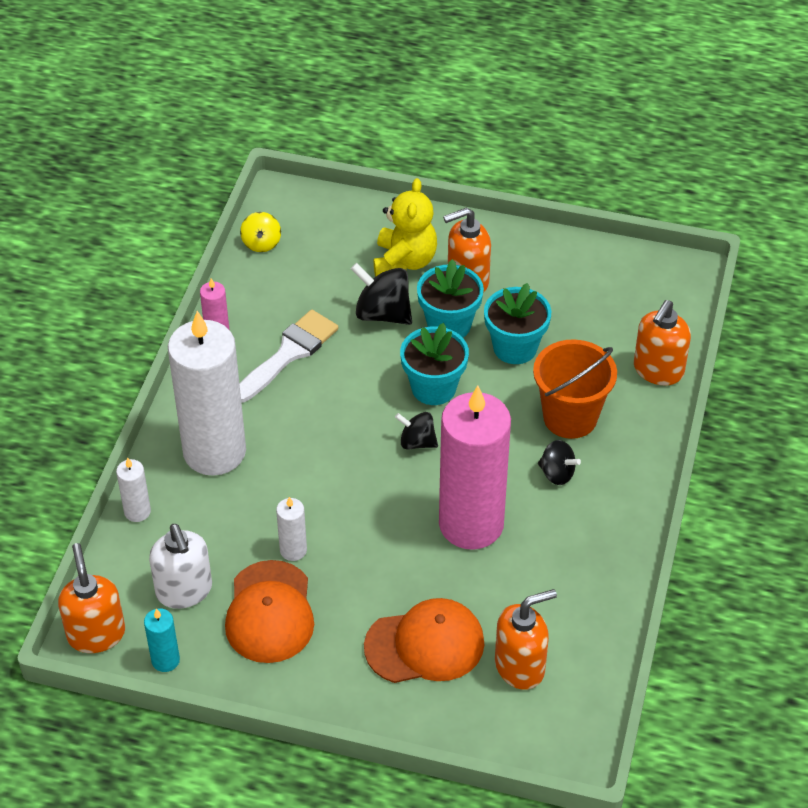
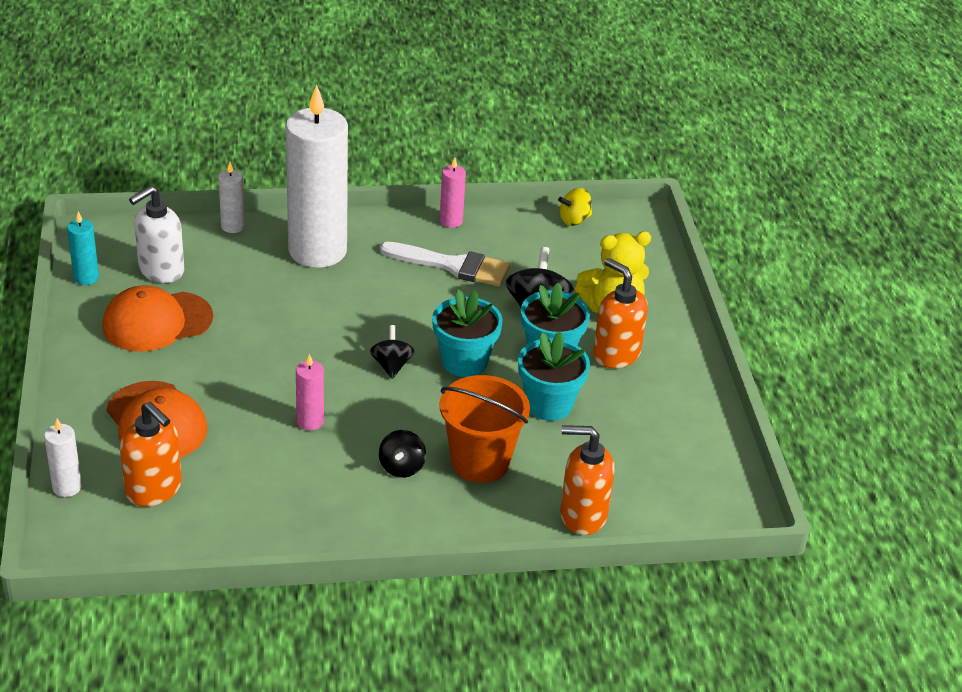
camera: 65 degrees right, 10 degrees down
(96, 634) = (99, 236): orange soap dispenser -> none
(293, 550) = (230, 319): white candle -> white candle (67, 487)
(471, 524) = (310, 421): pink candle -> pink candle, size x0.41

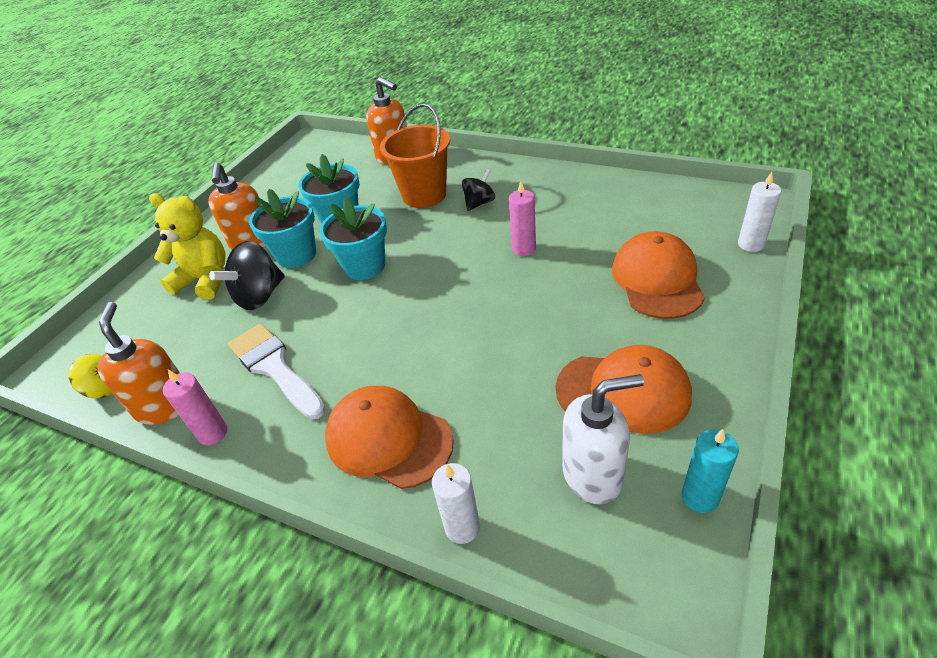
camera: 140 degrees left, 5 degrees up
(154, 489) = (675, 227): orange soap dispenser -> orange soap dispenser (165, 406)
(317, 251) = (388, 439): white candle -> orange cap
(391, 365) = (424, 278): black spinning top -> none

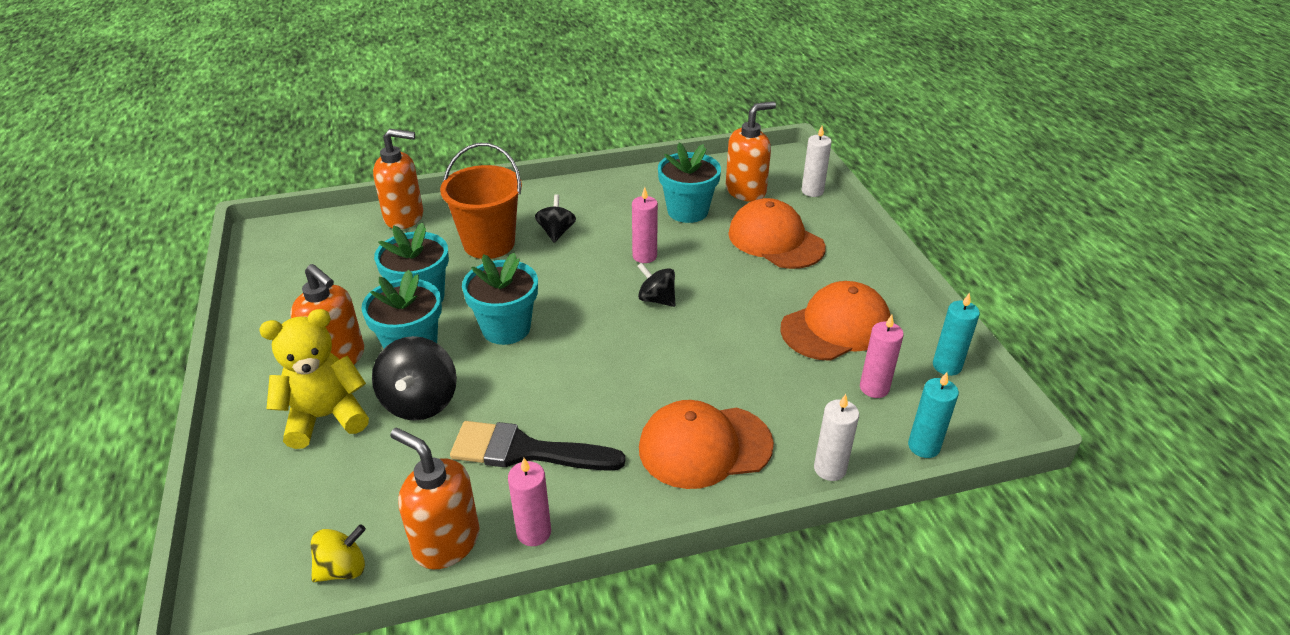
camera: 45 degrees left, 5 degrees down
(274, 367) = (525, 451): white brush -> black brush
(492, 290) = (656, 299): none -> black spinning top
(576, 567) = (923, 446): none -> turquoise candle
(593, 474) = (874, 388): white soap dispenser -> pink candle
(603, 222) = (687, 211): none -> turquoise flower pot
(680, 221) = (746, 191): none -> orange soap dispenser

